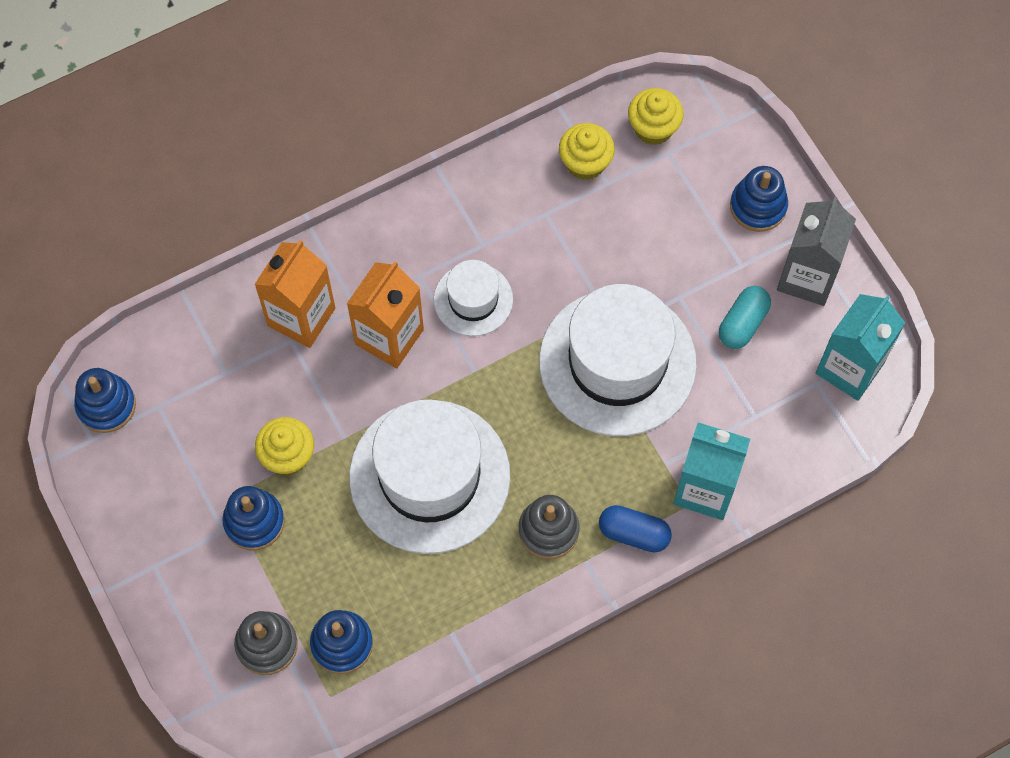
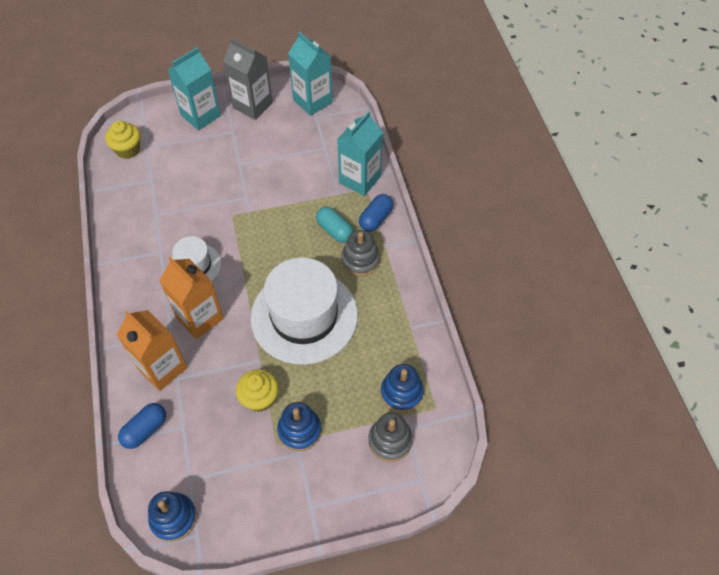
camera: 75 degrees left, 10 degrees down
(211, 329) = (145, 430): none -> blue capsule
(585, 163) = (133, 187): yellow cupcake -> none
(617, 362) = (267, 201): white hat -> none
(742, 323) = (268, 139): turquoise capsule -> turquoise capsule (334, 230)
(758, 206) = (201, 115): blue stacking toy -> turquoise carton

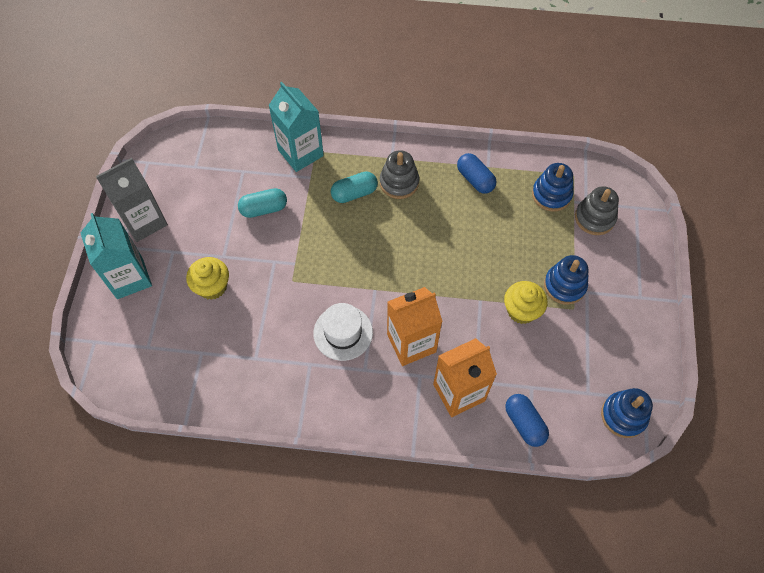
camera: 70 degrees left, 5 degrees up
(128, 150) = (141, 369): yellow cupcake -> yellow cupcake (212, 286)
(293, 174) = (264, 209): none -> turquoise capsule
(304, 316) = (444, 248): white hat -> none
(312, 101) = (171, 163): turquoise carton -> none
(375, 219) = (355, 155): blue capsule -> blue capsule (475, 179)

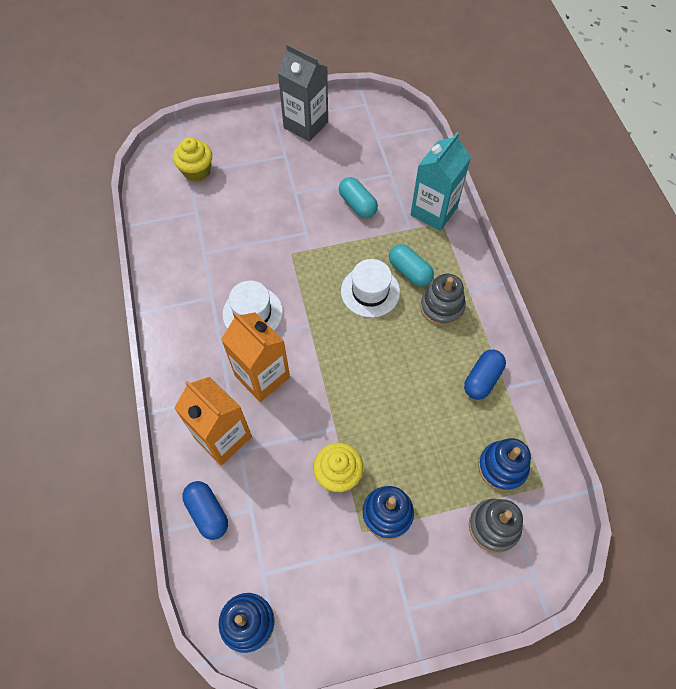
camera: 70 degrees right, 0 degrees up
(129, 278) = (248, 136): turquoise carton -> none
(212, 286) = (262, 196): yellow cupcake -> yellow cupcake (197, 171)
(361, 230) = (370, 291): none -> white hat
(524, 423) = (207, 513): blue capsule -> blue capsule turned 75 degrees counterclockwise

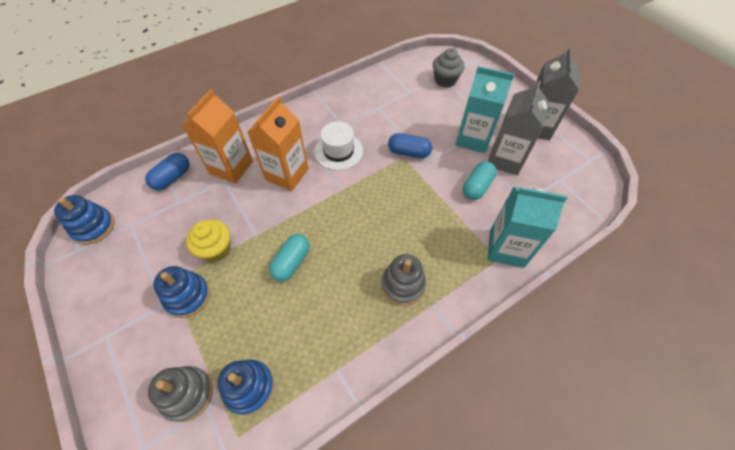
camera: 70 degrees right, 5 degrees down
(197, 171) = (445, 80): yellow cupcake -> grey cupcake
(296, 182) = (473, 139): none -> turquoise carton
(335, 167) = (505, 159): none -> grey carton
(370, 291) = (393, 222): white hat -> none
(409, 271) = (428, 247): turquoise capsule -> turquoise capsule (291, 262)
(482, 379) = (338, 343): blue capsule -> blue capsule (409, 152)

